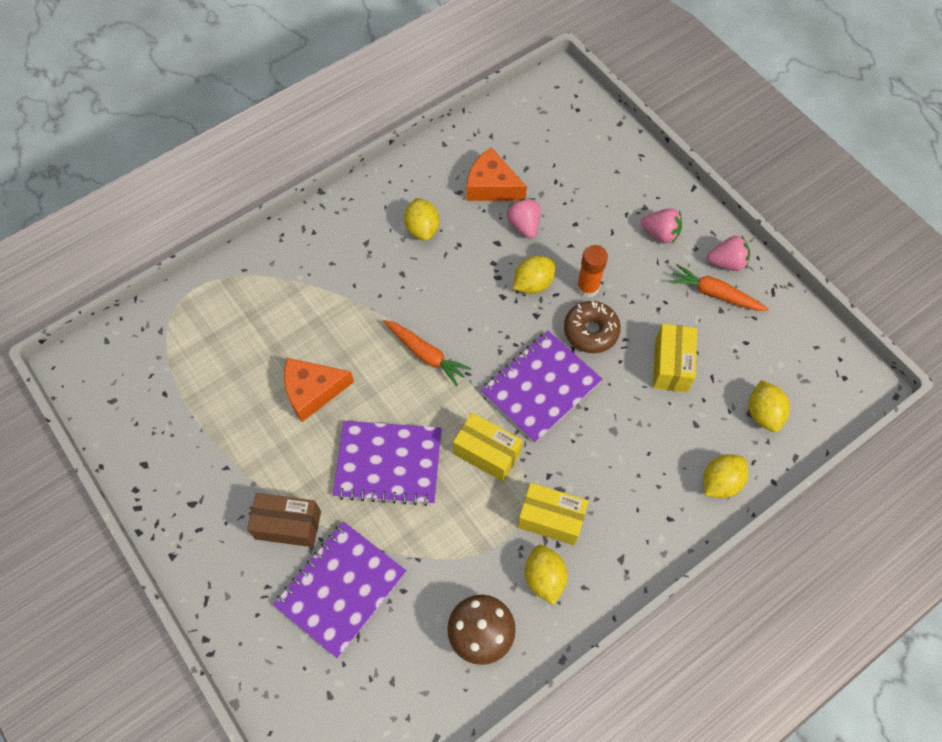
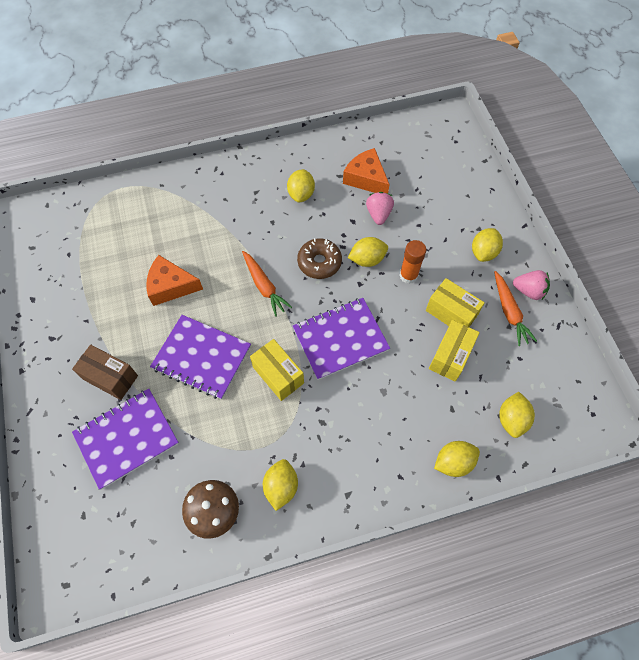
camera: 20 degrees right, 0 degrees up
(550, 519) = (305, 443): yellow box -> yellow box (451, 313)
(591, 331) = (397, 309): brown donut -> brown donut (319, 262)
(660, 233) = (483, 252): pink strawberry -> yellow lemon
(715, 294) = (509, 312): orange carrot -> orange carrot turned 150 degrees counterclockwise

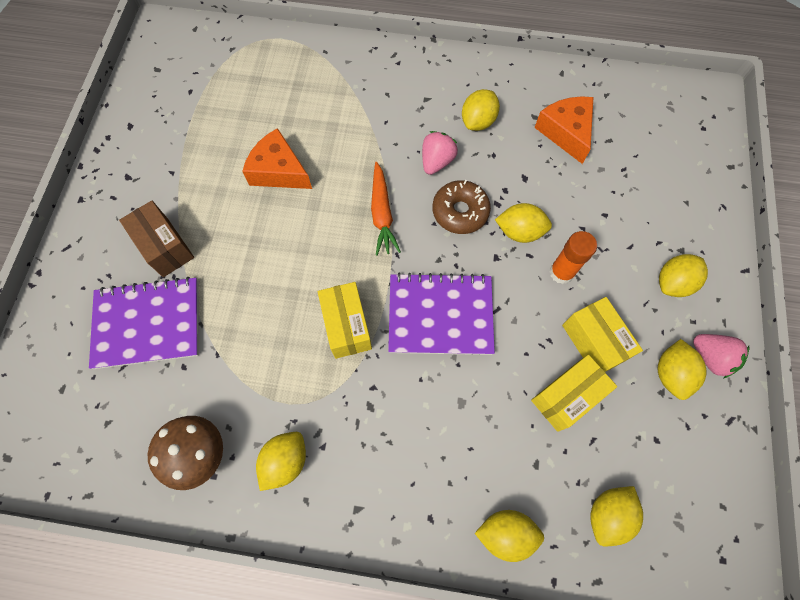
camera: 25 degrees right, 5 degrees up
(202, 357) = (272, 267): purple notebook -> none
(378, 214) = (560, 182): pink strawberry -> pink strawberry (437, 161)
(509, 312) = (671, 374): orange carrot -> yellow lemon

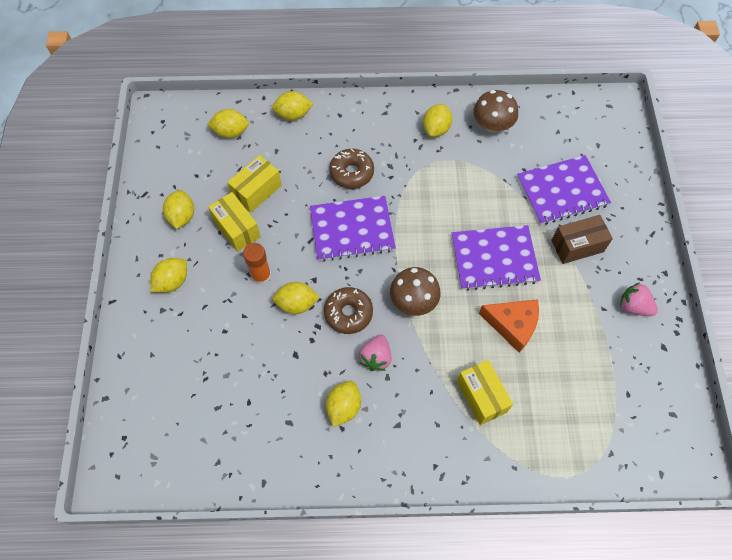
camera: 170 degrees right, 5 degrees down
(165, 247) = (577, 246): brown box -> brown box turned 60 degrees counterclockwise
(271, 247) = (494, 259): none -> purple notebook
(346, 326) = (419, 212): yellow box -> yellow box (481, 396)
(382, 214) = (413, 301): orange carrot -> brown mushroom
(427, 404) = (351, 173): none -> brown donut
(566, 132) = (259, 409): orange cheese -> none
(608, 514) = (231, 132): yellow lemon -> yellow lemon turned 60 degrees clockwise
(710, 357) = (151, 231): pink strawberry -> pink strawberry (634, 306)

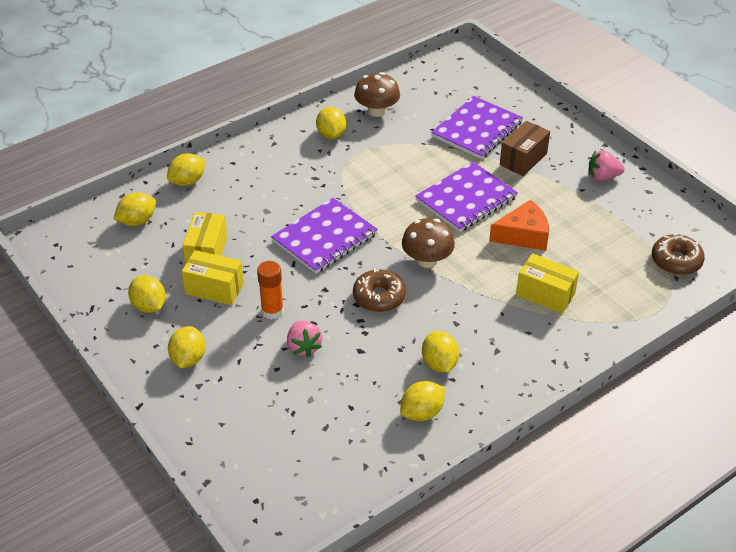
camera: 35 degrees left, 20 degrees down
(296, 304) = (326, 314): yellow lemon -> yellow lemon (422, 413)
(351, 173) = (285, 198): brown donut -> brown donut (676, 261)
(376, 357) = (433, 315): pink strawberry -> pink strawberry (303, 347)

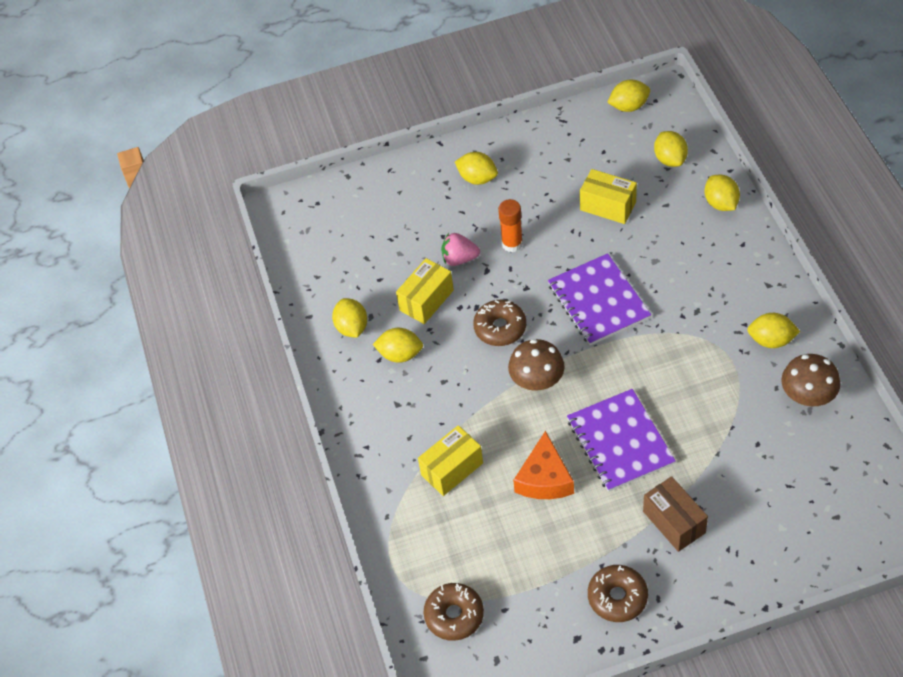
camera: 115 degrees right, 10 degrees up
(149, 306) = (551, 158): yellow lemon -> yellow lemon (629, 106)
(214, 288) = (556, 206): yellow box -> yellow box (426, 300)
(477, 129) = (744, 490): purple notebook -> none
(602, 177) = (617, 597): pink strawberry -> brown donut

